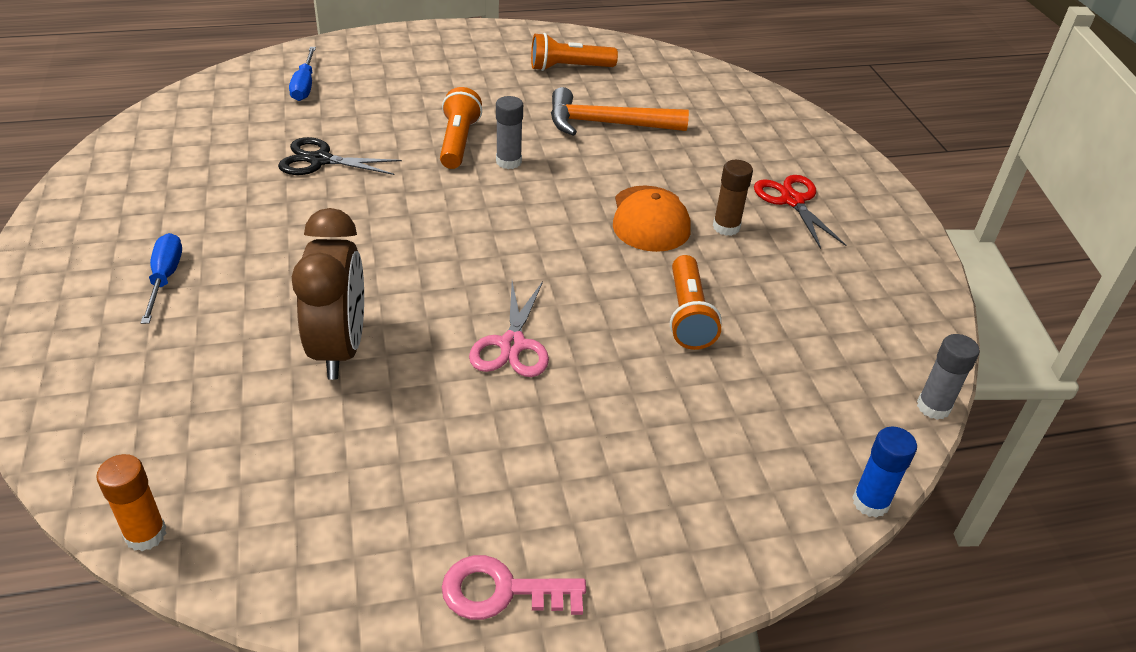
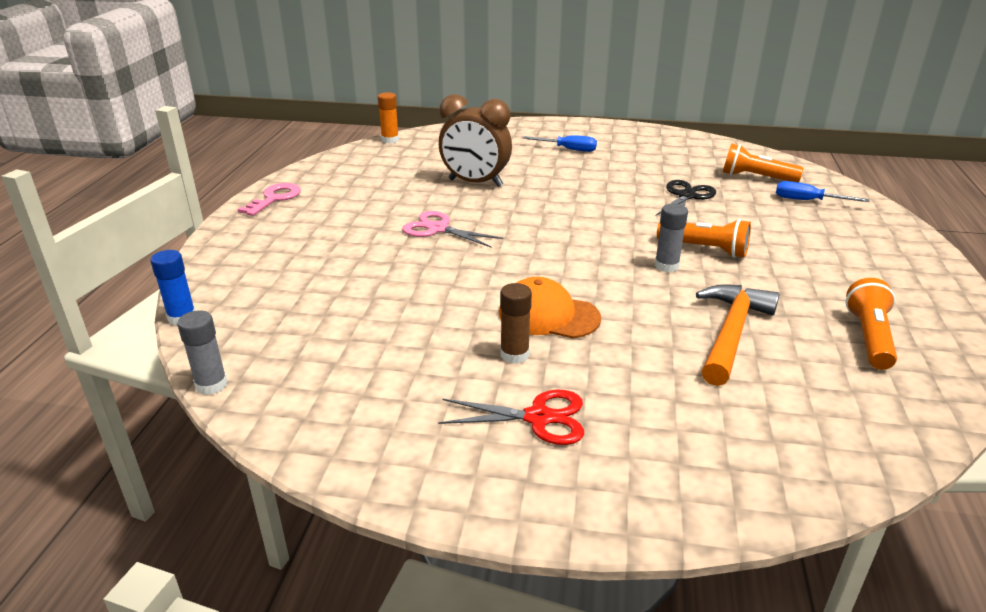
camera: 115 degrees right, 10 degrees down
(688, 316) = (412, 299): orange flashlight -> orange flashlight (756, 177)

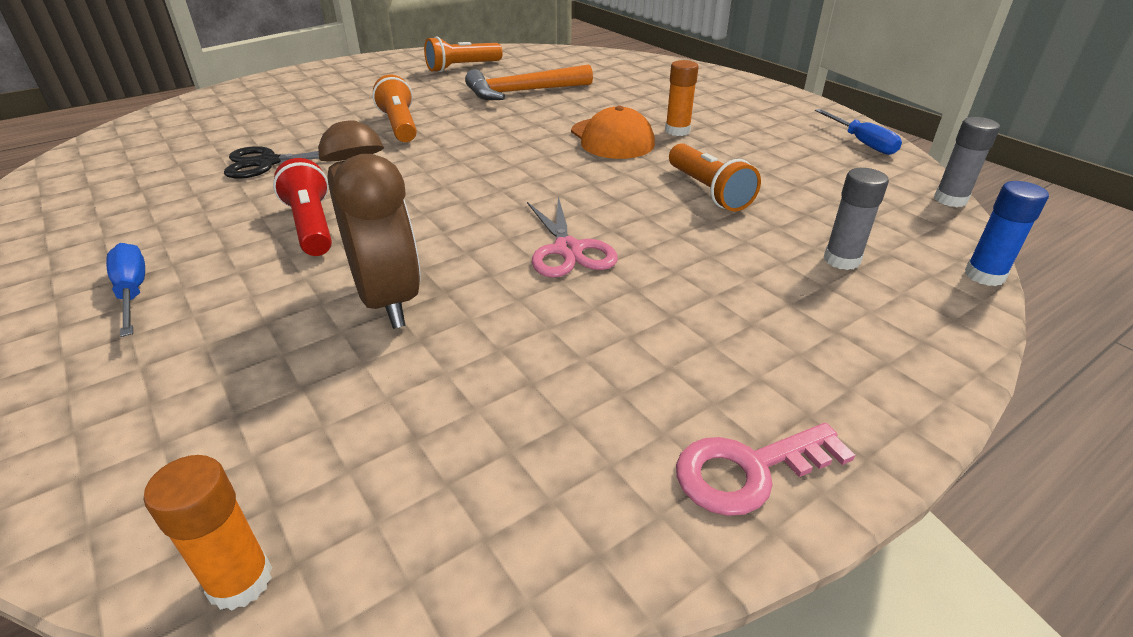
camera: 135 degrees left, 5 degrees up
(514, 355) = (677, 131): brown glue stick -> orange glue stick
(538, 418) = (711, 106): red scissors -> none
(574, 187) = (311, 226): none -> red flashlight
(666, 266) = (457, 129): grey glue stick -> grey glue stick (841, 260)
(756, 177) = (163, 148): orange flashlight -> orange flashlight (708, 191)
(808, 201) = (219, 117): blue screwdriver -> blue screwdriver (861, 142)

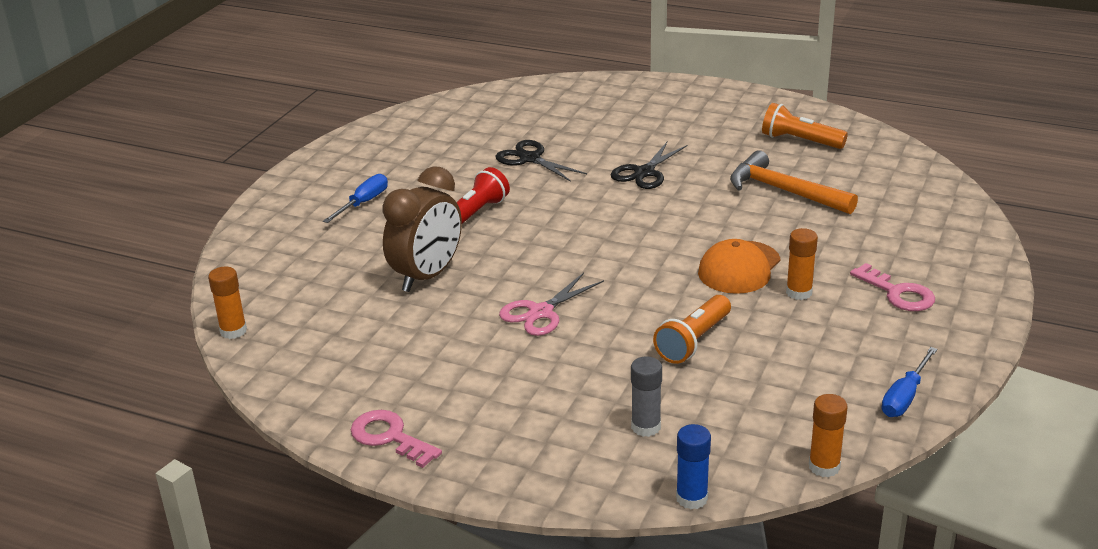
camera: 60 degrees right, 5 degrees down
(399, 125) = (644, 172): orange flashlight -> black scissors
(716, 104) = (898, 293): none -> pink key
(950, 200) = (824, 467): grey glue stick -> orange glue stick

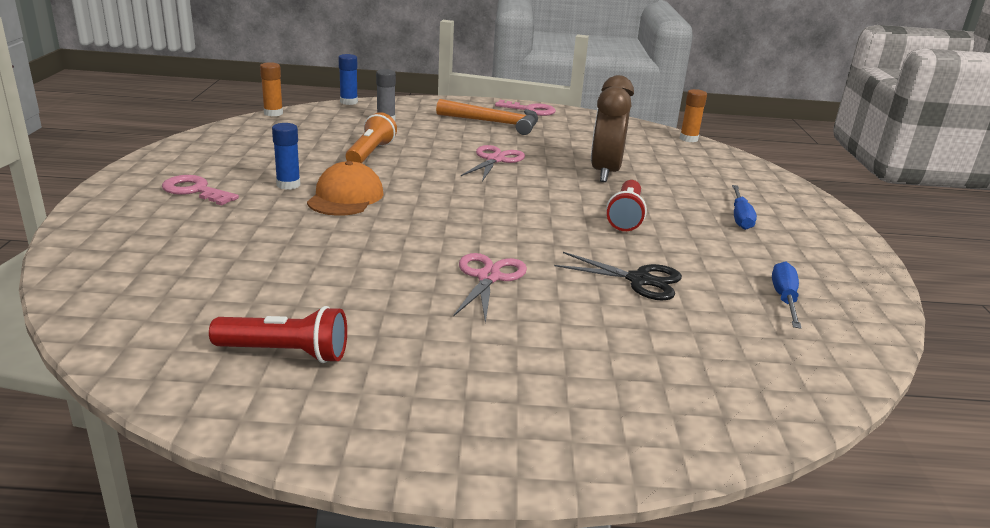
camera: 155 degrees right, 5 degrees down
(644, 172) = (488, 277): black scissors -> pink scissors
(784, 191) = (307, 272): orange hammer -> orange hammer (494, 123)
(799, 141) = (286, 353): orange flashlight -> red flashlight
(799, 292) = (288, 185): orange glue stick -> blue glue stick
(905, 397) = (212, 139): blue screwdriver -> blue screwdriver (784, 299)

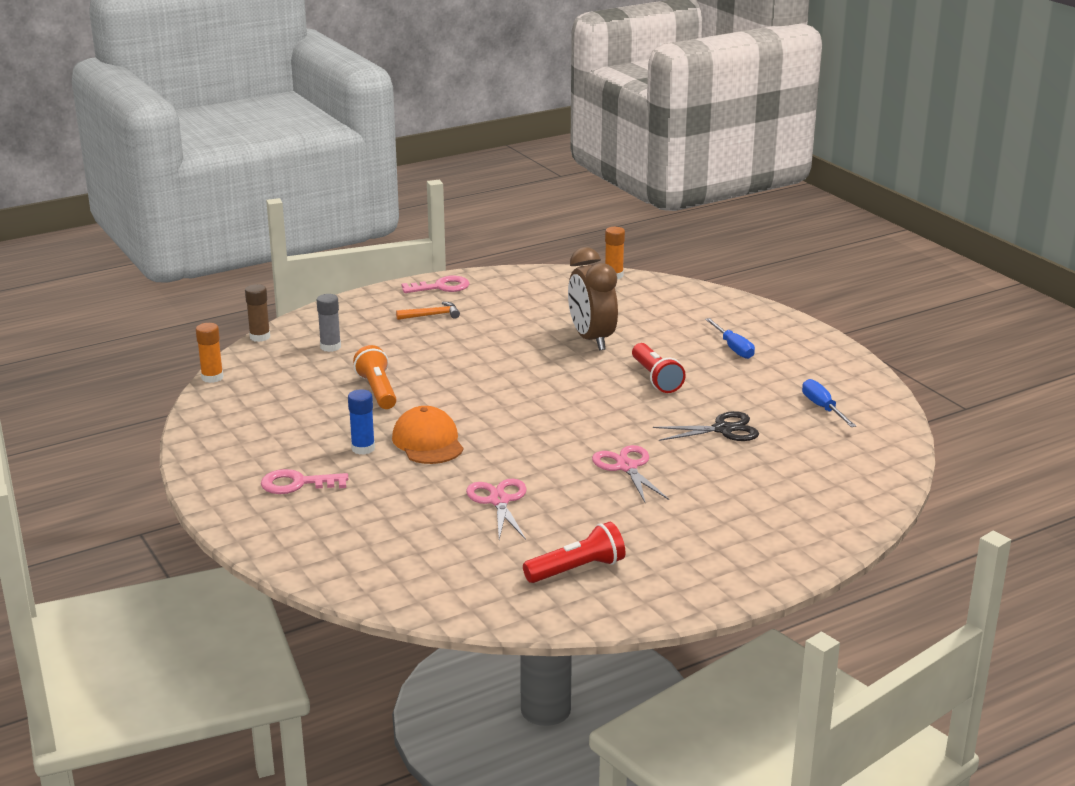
camera: 30 degrees left, 0 degrees up
(349, 102) = (260, 337): blue glue stick -> brown glue stick
(494, 123) = (431, 315): orange hammer -> orange hammer, size x0.55
(495, 160) = (489, 358): pink scissors -> pink scissors (499, 501)

